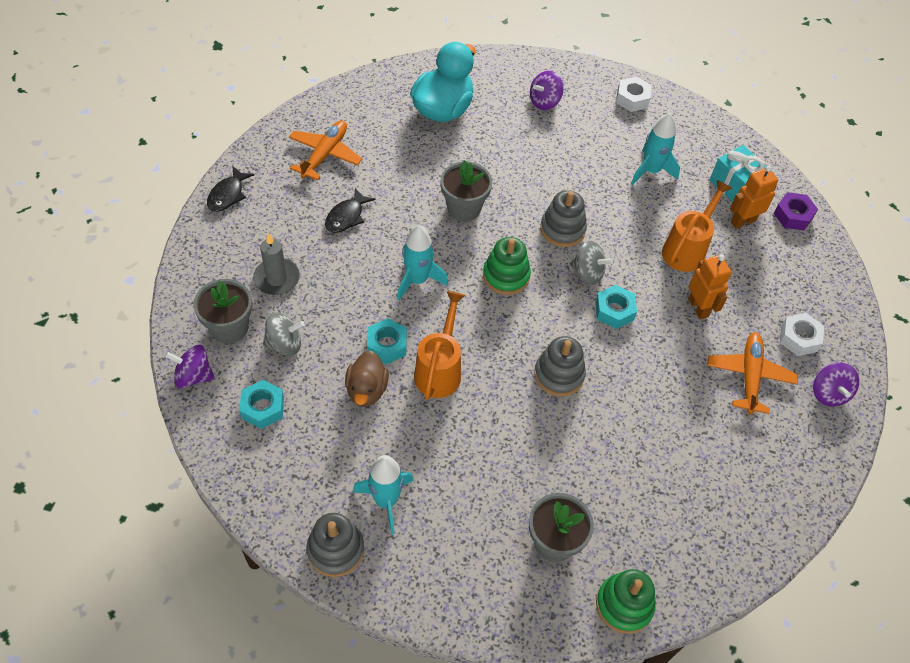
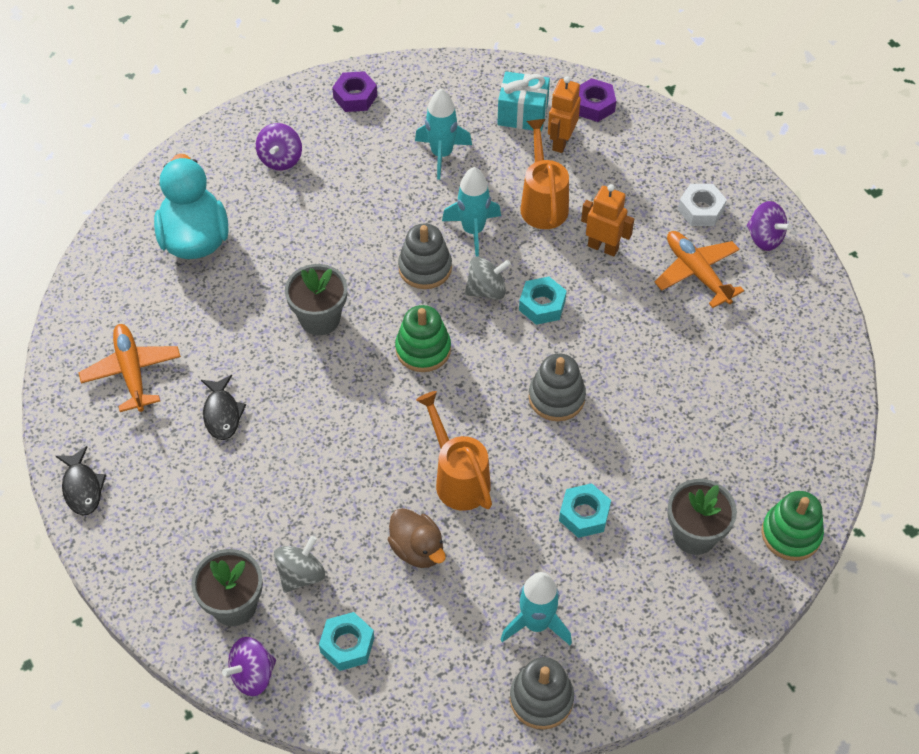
camera: 40 degrees left, 0 degrees up
(277, 278) = (224, 524): grey candle -> none
(387, 345) = (391, 496): turquoise nut -> turquoise nut (584, 514)
(417, 280) = (352, 417): turquoise rocket -> turquoise rocket (473, 230)
(632, 99) = (355, 97): white nut -> purple nut

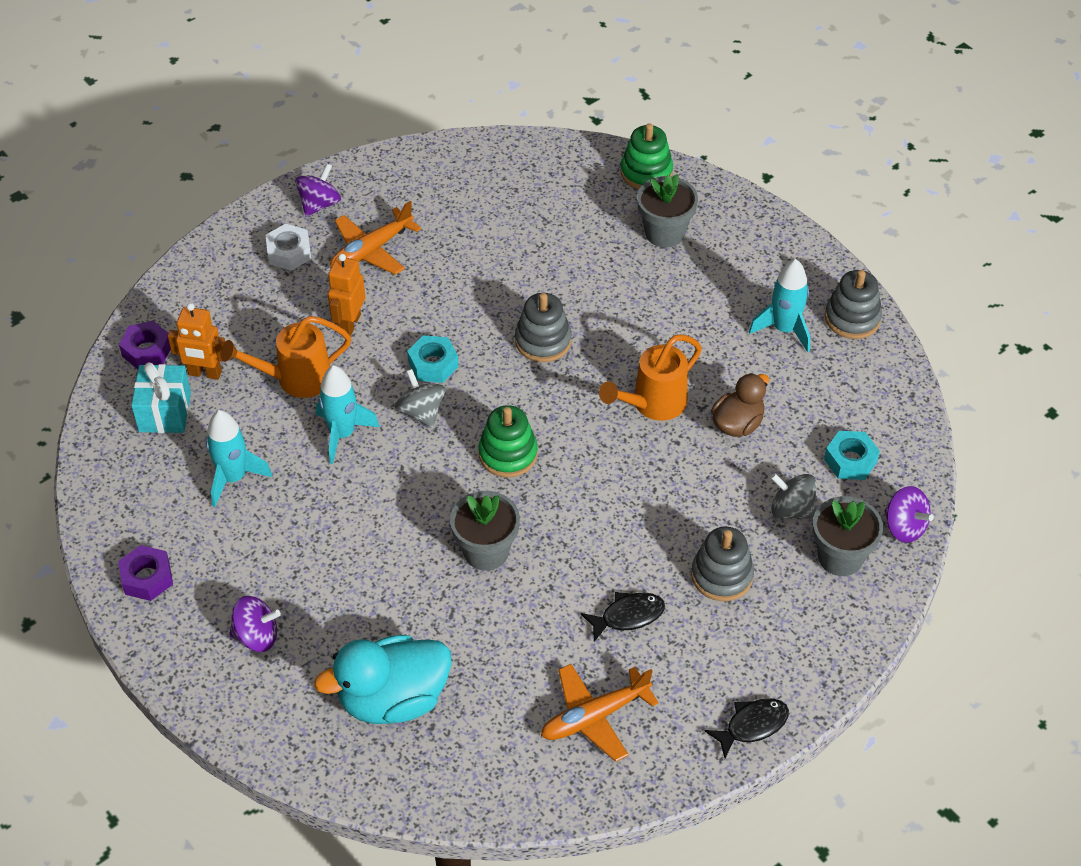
camera: 100 degrees left, 5 degrees down
(425, 268) = (401, 469): grey stacking toy -> grey stacking toy (722, 575)
(584, 514) = (666, 308): turquoise nut -> none

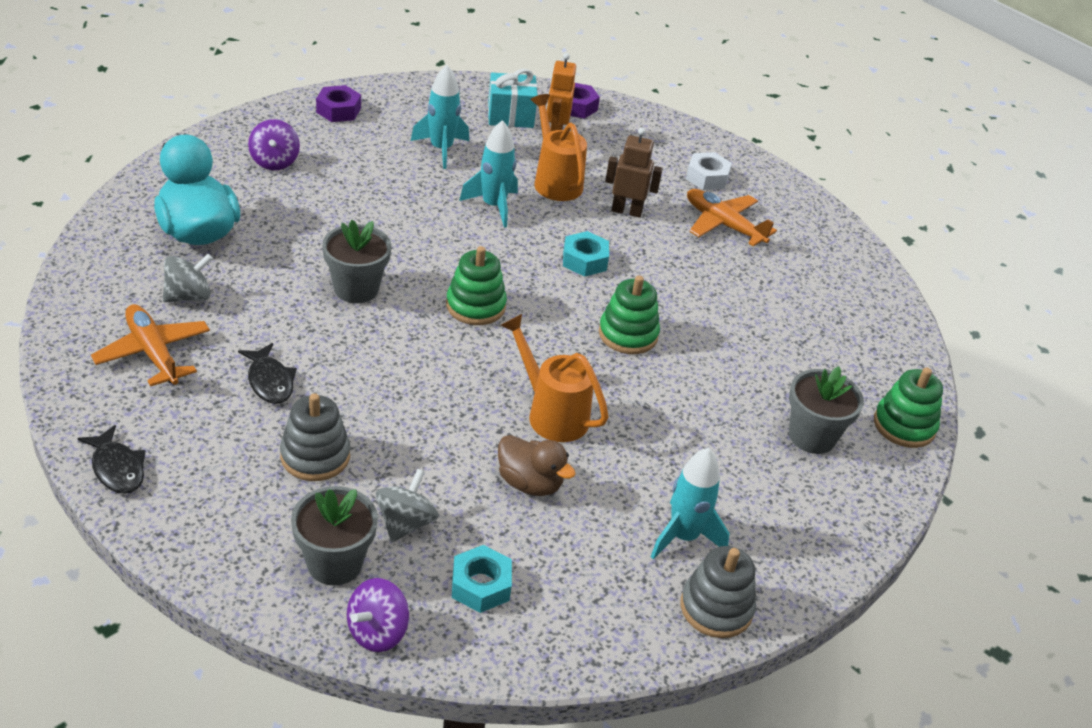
camera: 80 degrees right, 10 degrees down
(319, 204) = (774, 194): purple spinning top -> none
(349, 324) = (626, 211): orange robot -> brown robot
(421, 412) = (524, 252): grey spinning top -> grey spinning top (188, 296)
(543, 341) = (628, 334): grey stacking toy -> green stacking toy

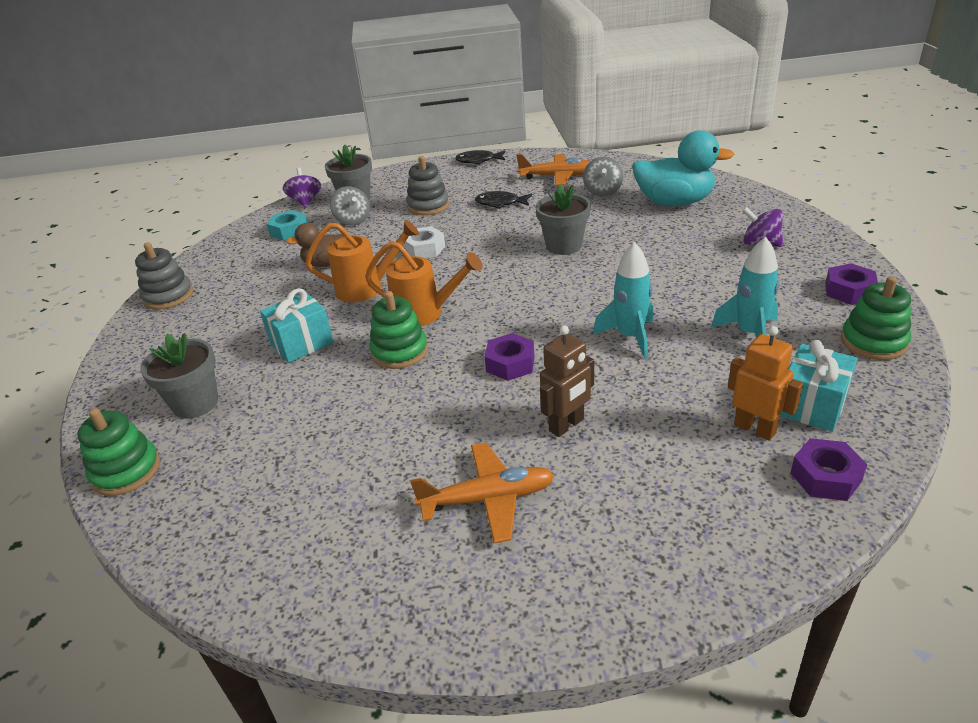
camera: 135 degrees right, 5 degrees down
(475, 306) = (501, 289): green stacking toy -> green stacking toy (873, 342)
(555, 181) = (653, 392): orange watering can -> orange watering can (425, 313)
(584, 260) = (510, 363): turquoise nut -> purple nut
(677, 412) = (302, 343): none -> turquoise gift
(683, 536) = (219, 304): turquoise rocket -> none
(707, 177) = (591, 537): white nut -> white nut (424, 249)

